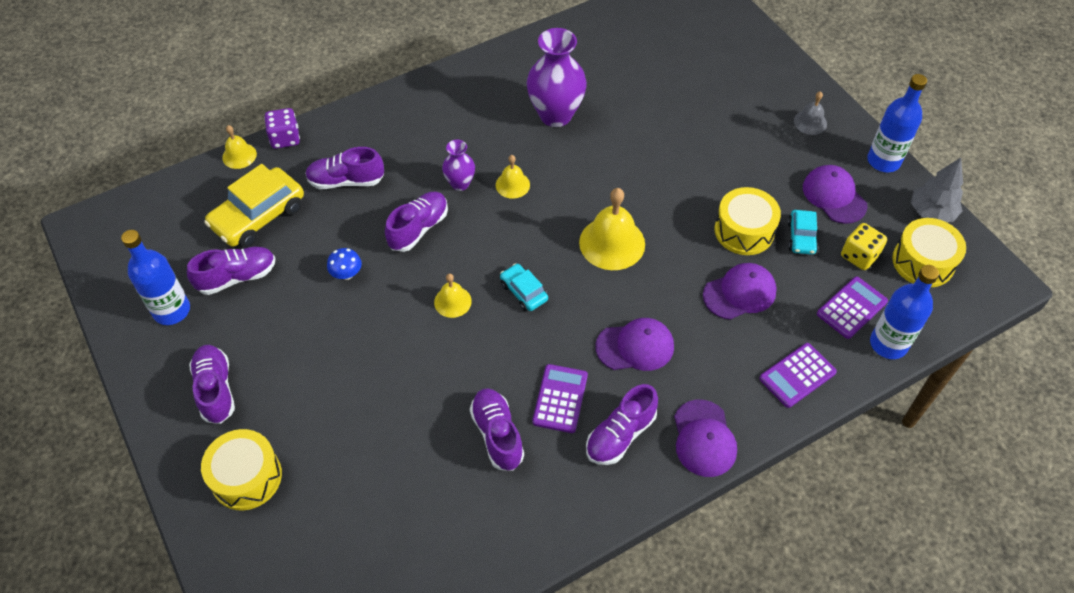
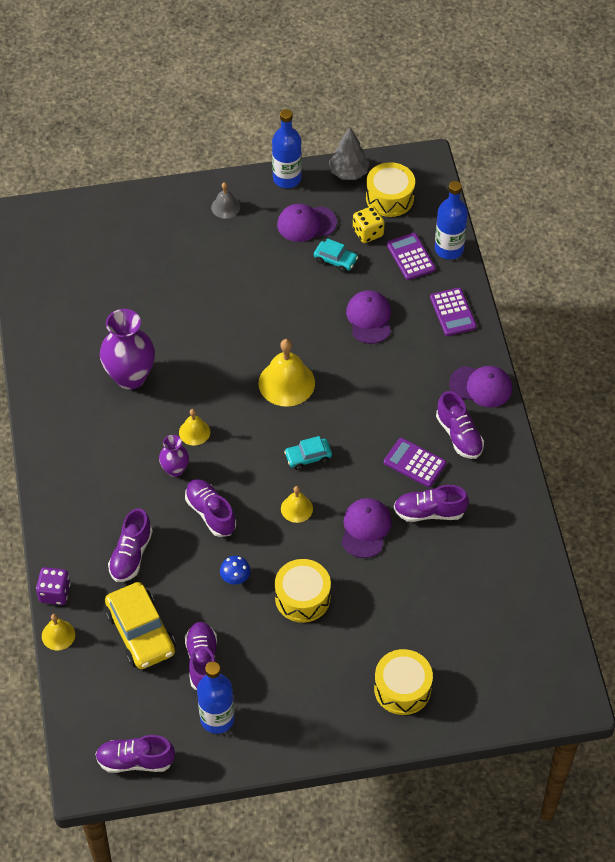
camera: 70 degrees left, 0 degrees up
(216, 389) = (313, 697): purple shoe -> purple shoe (135, 761)
(635, 346) = (389, 401): purple cap -> purple cap (365, 529)
(744, 231) = (313, 293): yellow drum -> yellow drum (302, 598)

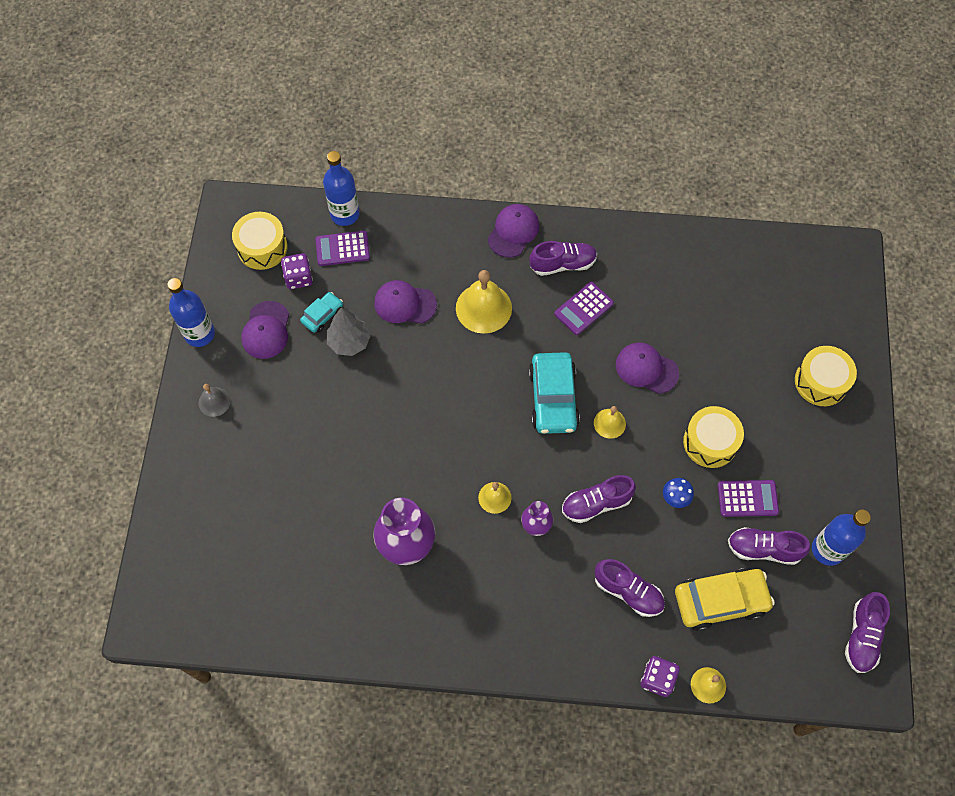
camera: 75 degrees left, 10 degrees up
(286, 383) = (459, 397): yellow bell -> yellow bell (483, 308)
(308, 457) = (553, 398): turquoise car -> turquoise car, size x1.87
(348, 173) = (215, 275): grey tree -> grey tree (349, 342)
(368, 233) = (298, 278): yellow dice -> purple dice
(429, 512) = (640, 311): purple shoe -> none
(453, 312) = (421, 231): purple calculator -> purple calculator (747, 498)

